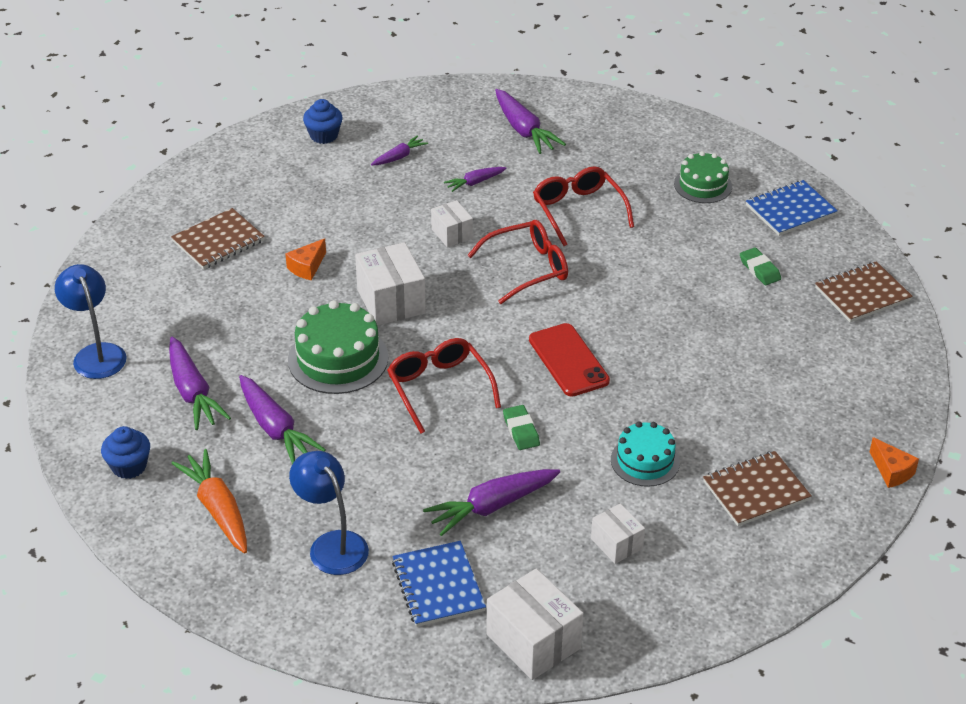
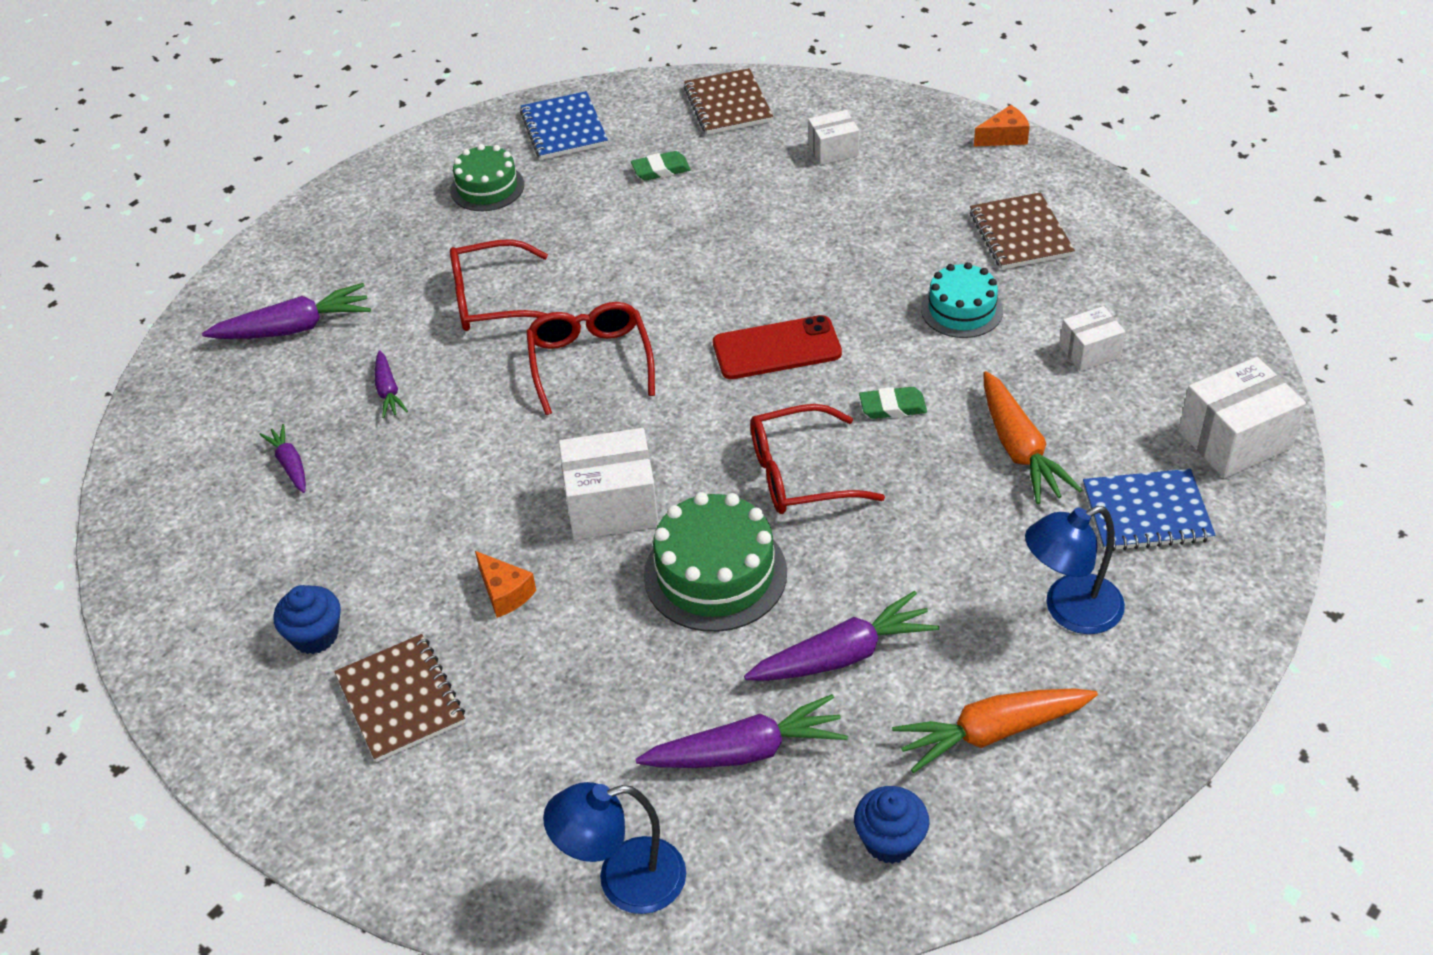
camera: 75 degrees left, 5 degrees up
(324, 135) = (192, 547): blue cupcake -> blue cupcake (315, 635)
(452, 233) = (490, 427): white box -> white box (833, 150)
(491, 506) = (1019, 449): purple carrot -> orange carrot

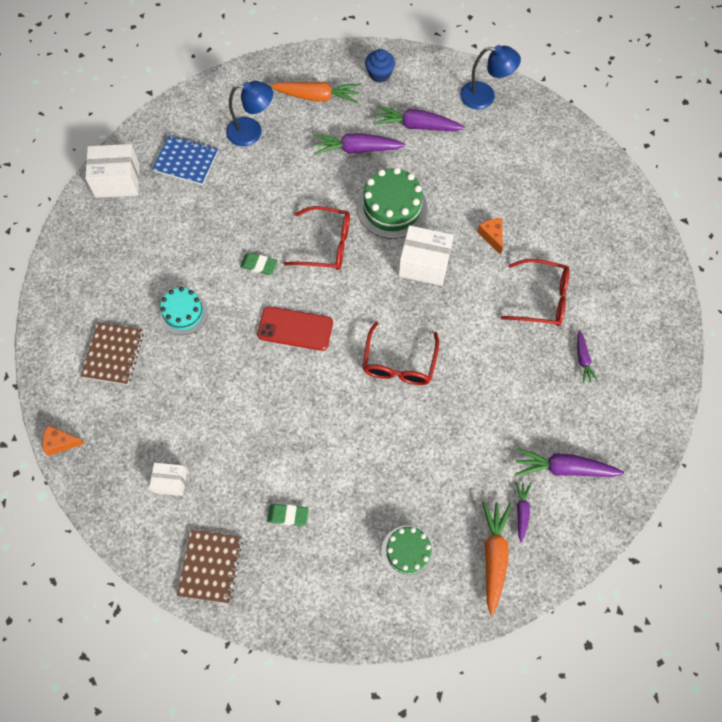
camera: 160 degrees left, 20 degrees up
(315, 635) = (587, 249): blue cupcake -> none
(388, 391) = (518, 390): purple carrot -> purple carrot (521, 511)
(401, 700) = (553, 202): brown notebook -> none
(492, 300) = (438, 438): red glasses -> red glasses (542, 298)
(564, 128) = (333, 595): blue notebook -> none
(1019, 449) = (216, 216): orange carrot -> orange carrot (494, 556)
(1089, 351) = (141, 257): white box -> none

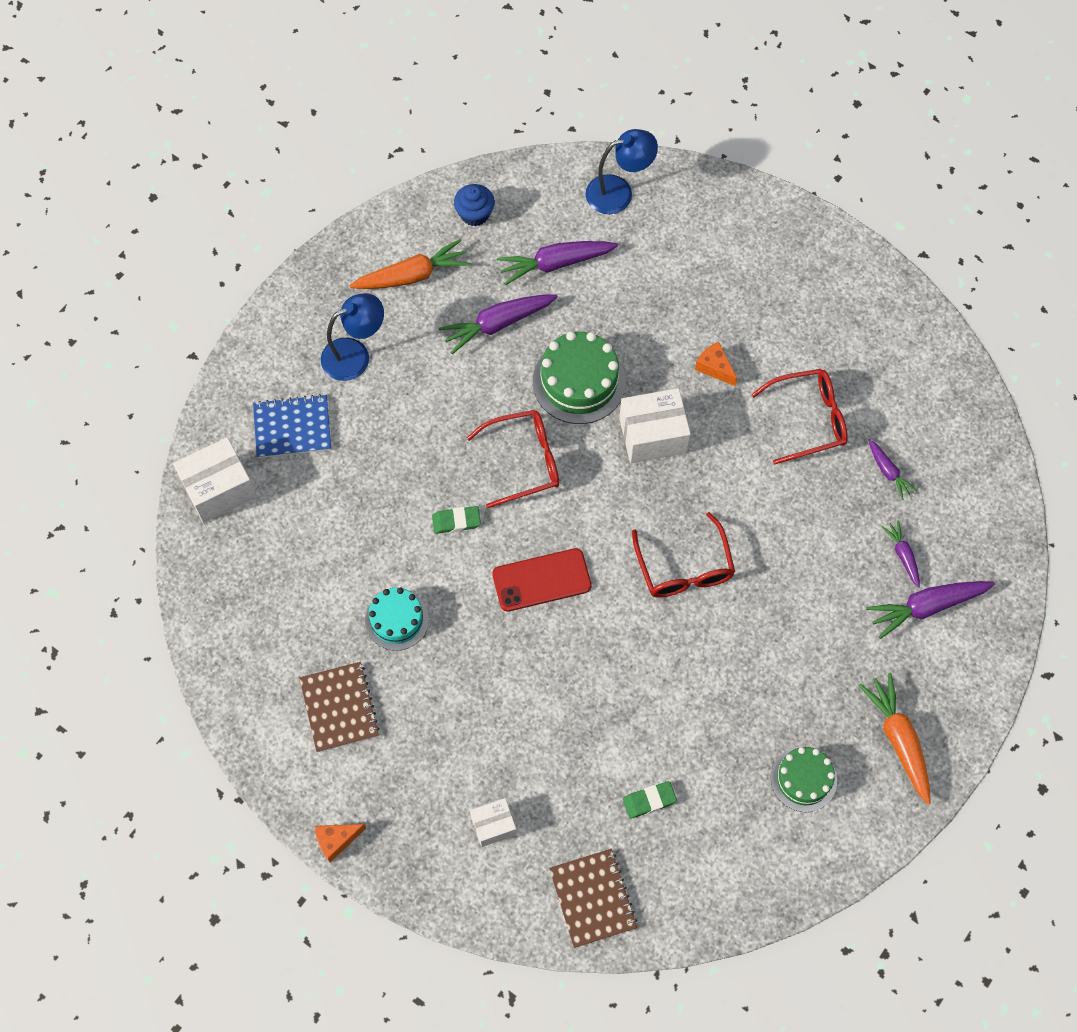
camera: 25 degrees left, 0 degrees up
(521, 511) = (904, 676): purple carrot -> purple carrot (902, 555)

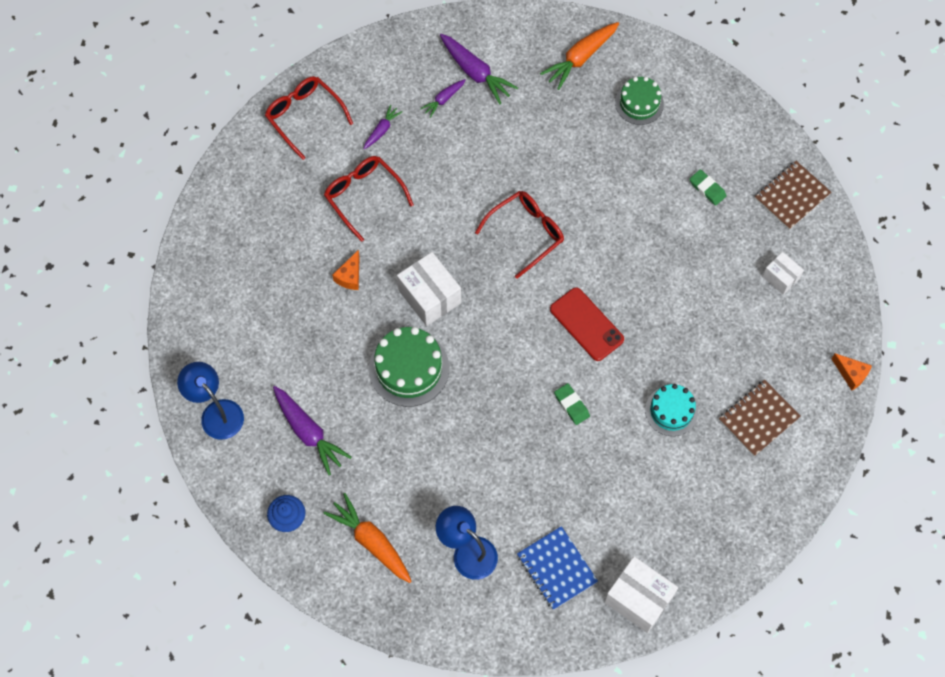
camera: 115 degrees left, 0 degrees up
(497, 324) = (386, 452): purple carrot -> none
(524, 461) = (497, 379): red glasses -> red glasses (304, 116)

